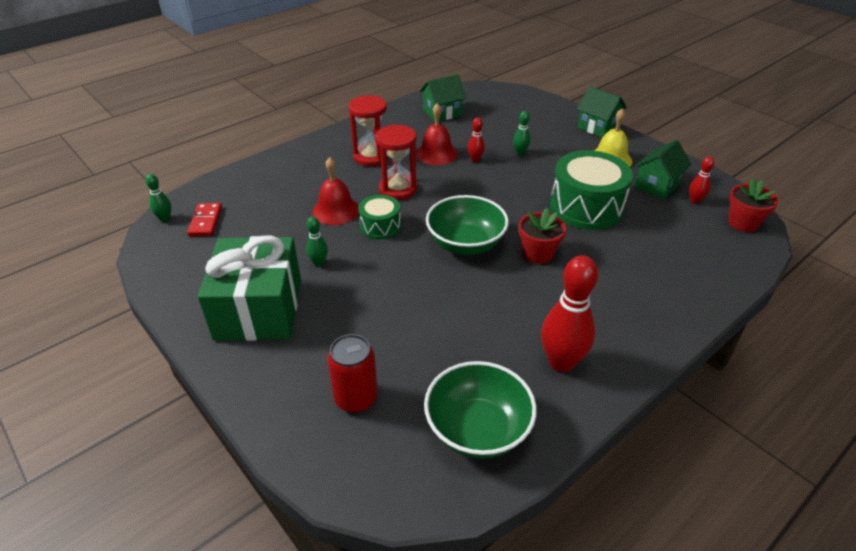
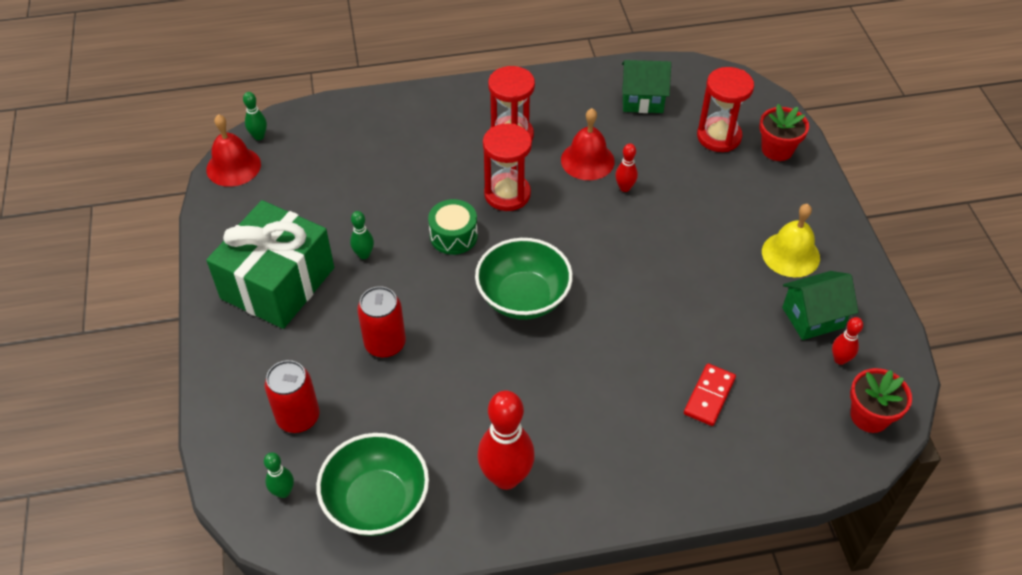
camera: 30 degrees right, 10 degrees up
(206, 221) = (293, 156): red domino -> red domino (709, 396)
(336, 210) = (424, 195): red bell -> red bell (233, 166)
(386, 314) = (385, 344): none -> red can
(508, 116) = (719, 137): none -> red hourglass
(520, 153) = (686, 199): green bowling pin -> green bowling pin (283, 492)
(538, 253) = (589, 344): red flower pot -> red flower pot (777, 149)
(586, 207) = (697, 309): green drum -> none
(597, 127) = (820, 199): green house -> none

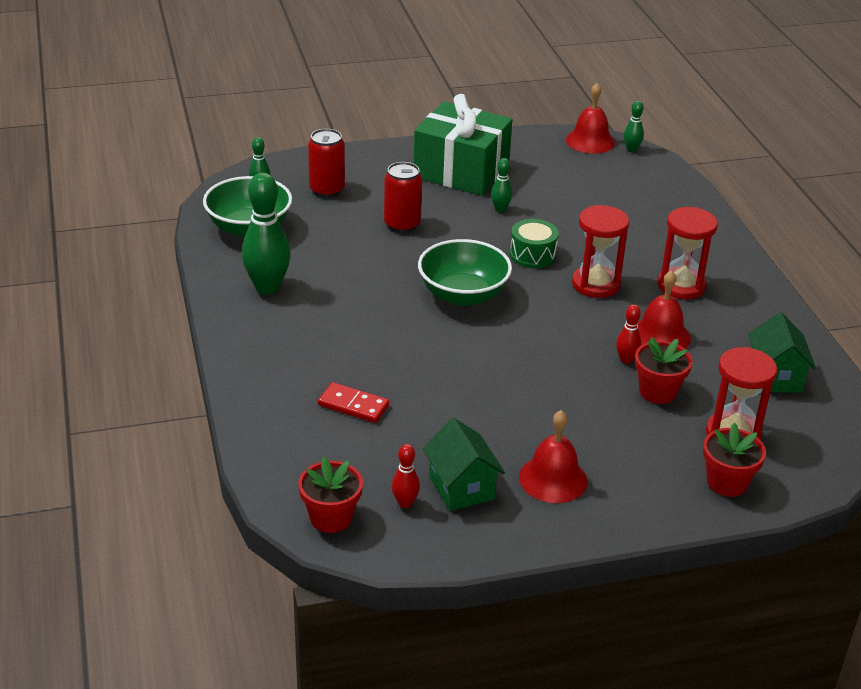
camera: 85 degrees right, 15 degrees down
(506, 477) = (267, 287): red bowling pin -> green bowling pin
(668, 173) = (658, 392): none -> red flower pot
(790, 254) = (553, 479): yellow bell -> red bell

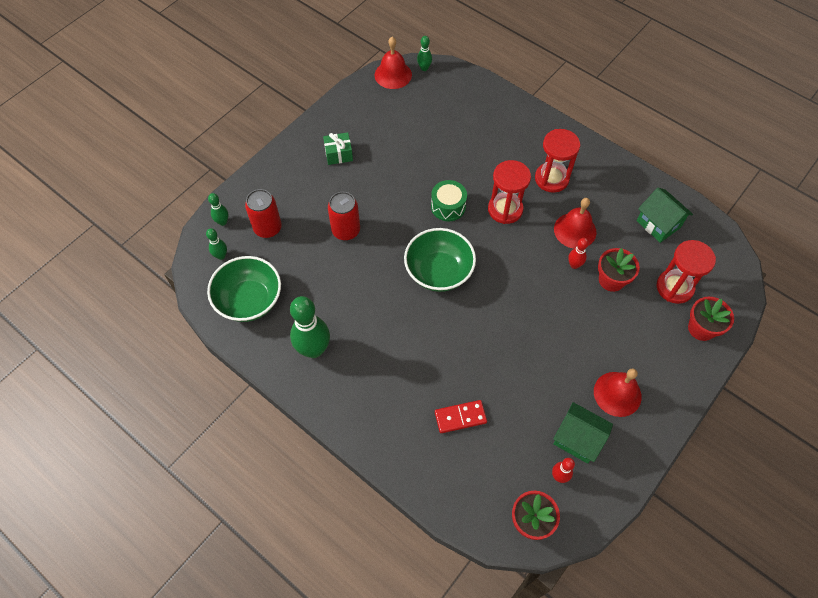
camera: 35 degrees left, 25 degrees up
(461, 171) = (338, 154): green gift -> green gift, size x0.42
(500, 209) = (393, 176): green bowling pin -> green bowling pin (222, 222)

